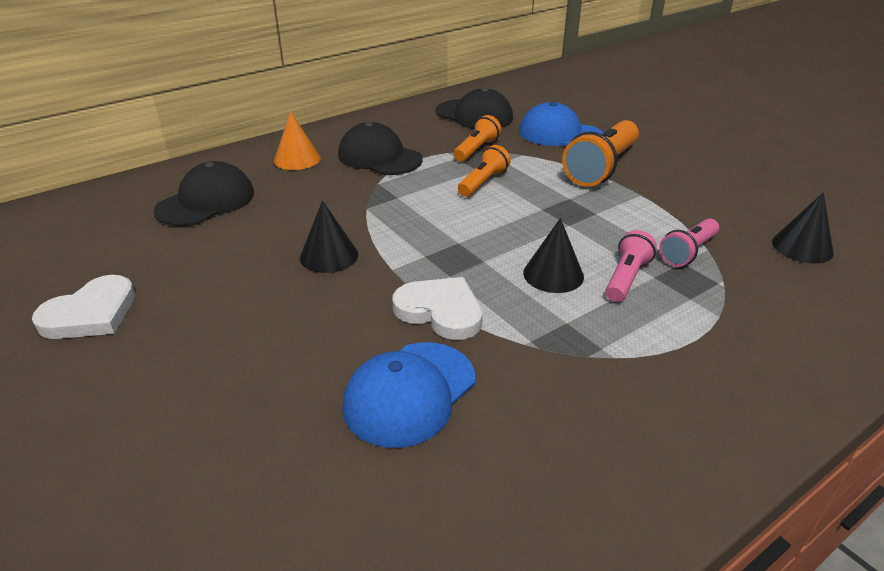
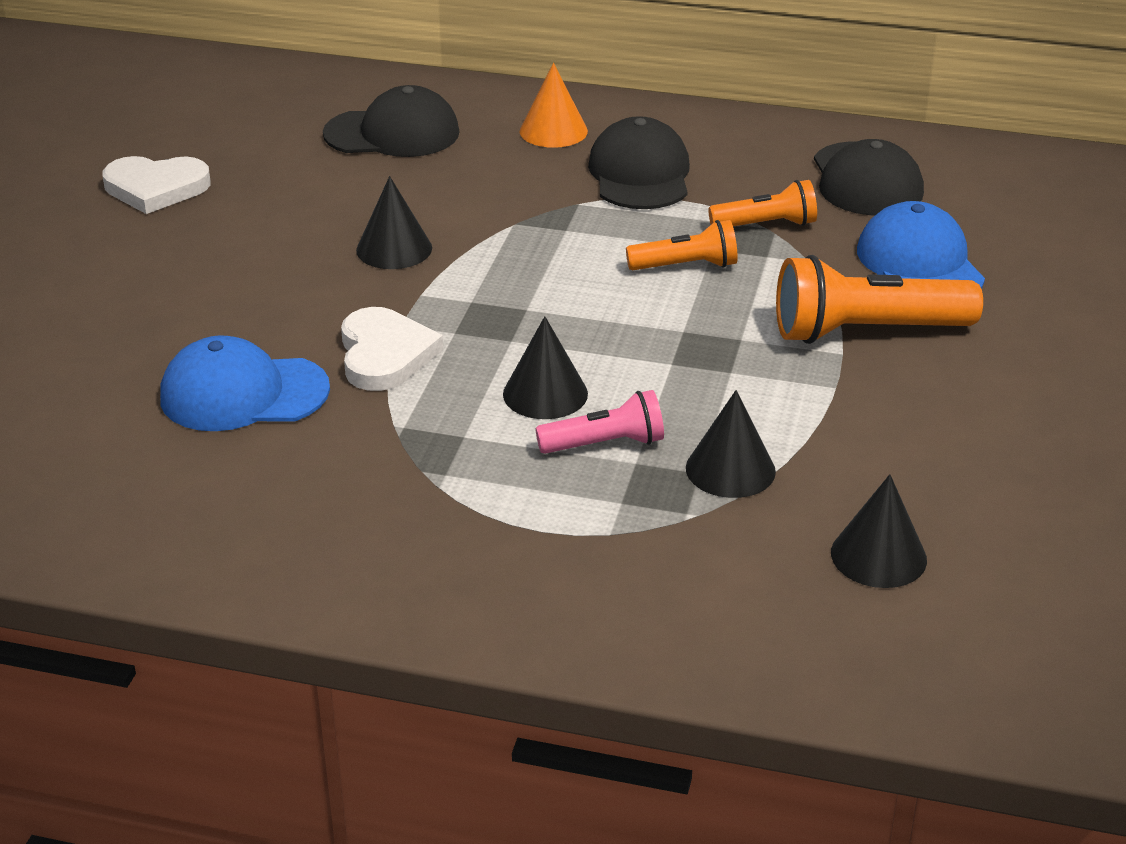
camera: 50 degrees right, 0 degrees up
(688, 252) = (730, 469): pink flashlight -> black cone

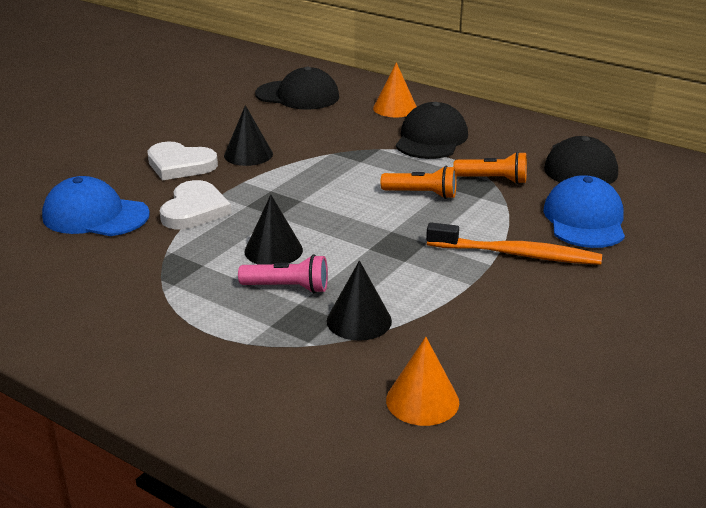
camera: 20 degrees right, 5 degrees down
(156, 188) = (142, 103): white heart -> white heart (180, 165)
(866, 332) = (517, 254): orange flashlight -> orange toothbrush
(878, 556) = (422, 401): black cone -> orange cone

